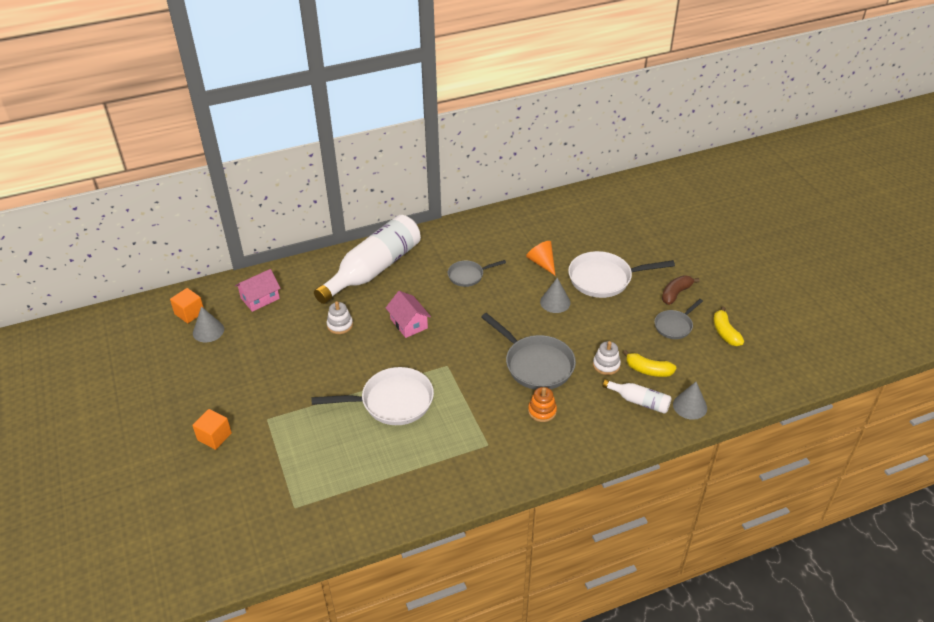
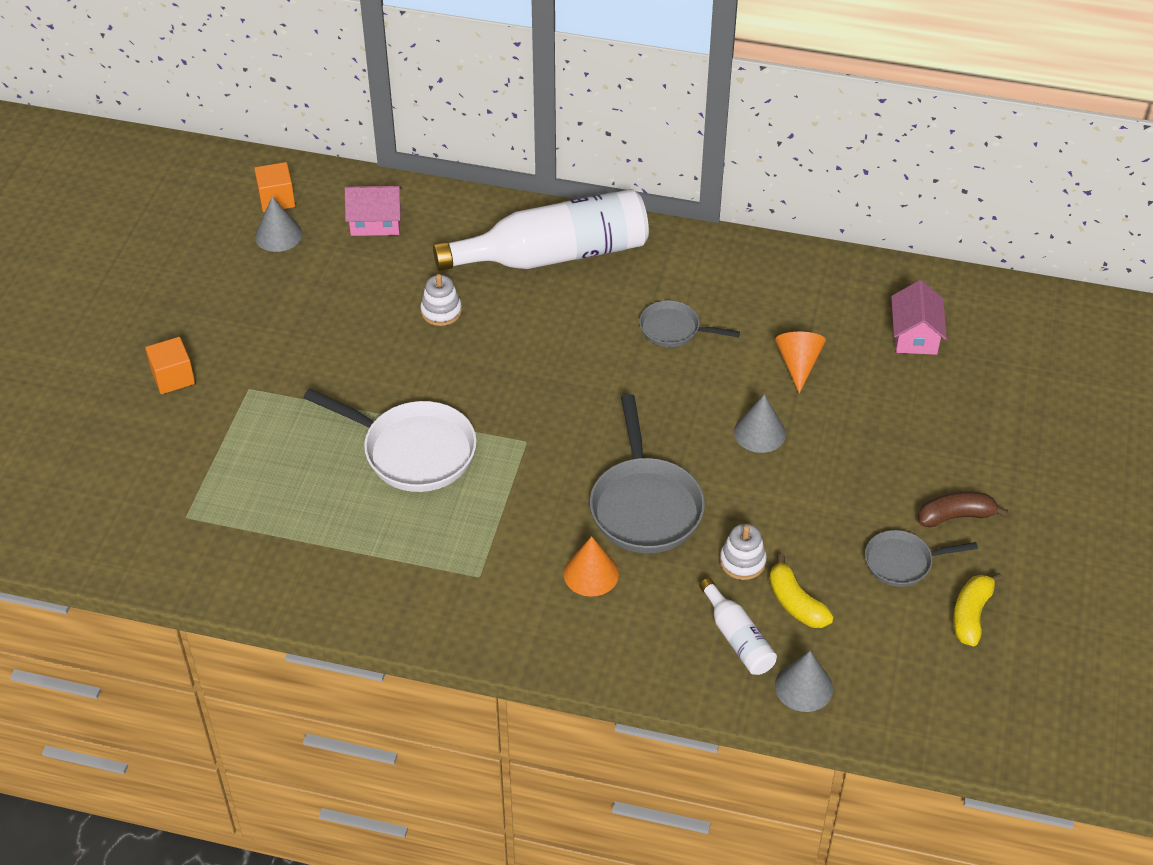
camera: 35 degrees right, 5 degrees up
(408, 323) = (530, 356): pink house -> pink house (915, 335)
(542, 411) = (591, 573): orange stacking toy -> orange cone
(604, 279) = (867, 436): white pan -> none

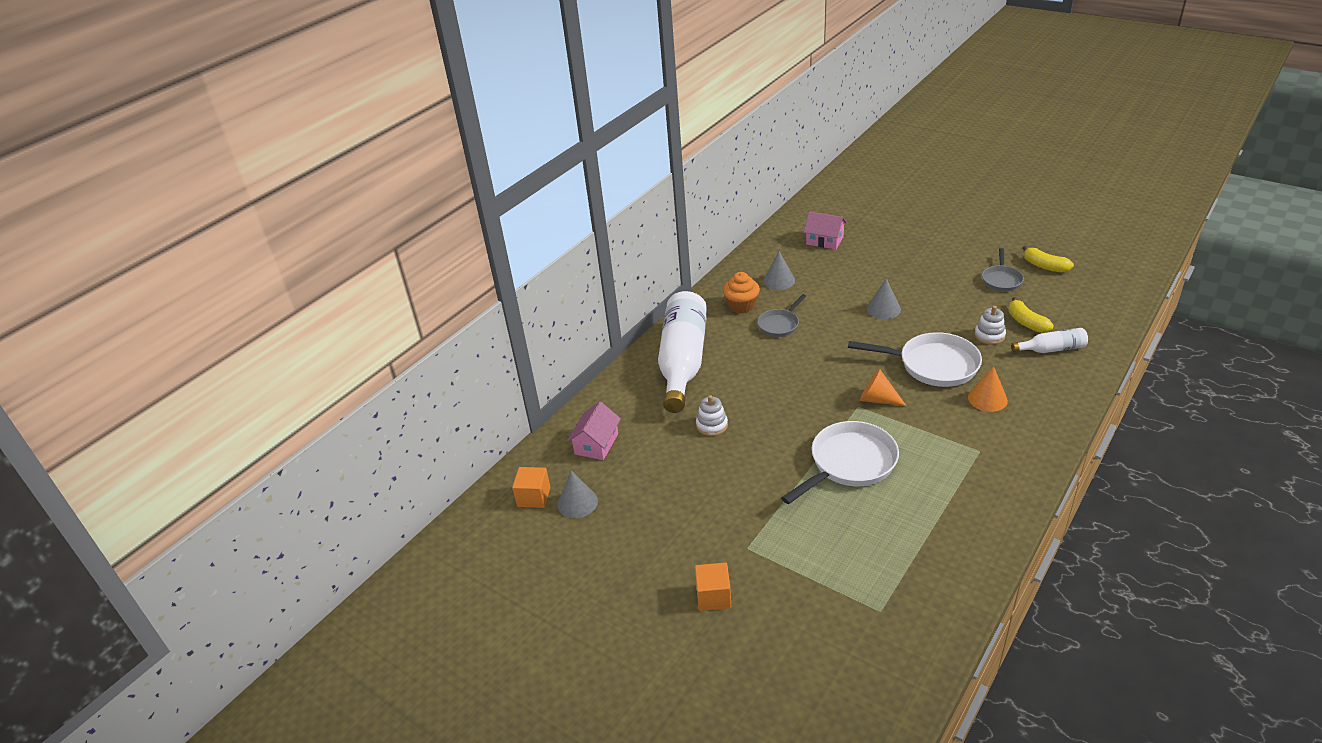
camera: 65 degrees left, 10 degrees down
(645, 506) = (933, 365): grey pan -> white pan
(701, 281) = (741, 306): none -> orange cupcake
(795, 603) = (1026, 322): yellow banana -> yellow banana turned 75 degrees clockwise
(798, 364) = (831, 284): orange cone -> orange cone (877, 399)
(803, 687) = (1092, 332): grey cone -> grey cone (779, 280)
(955, 516) = (970, 256): brown banana -> none

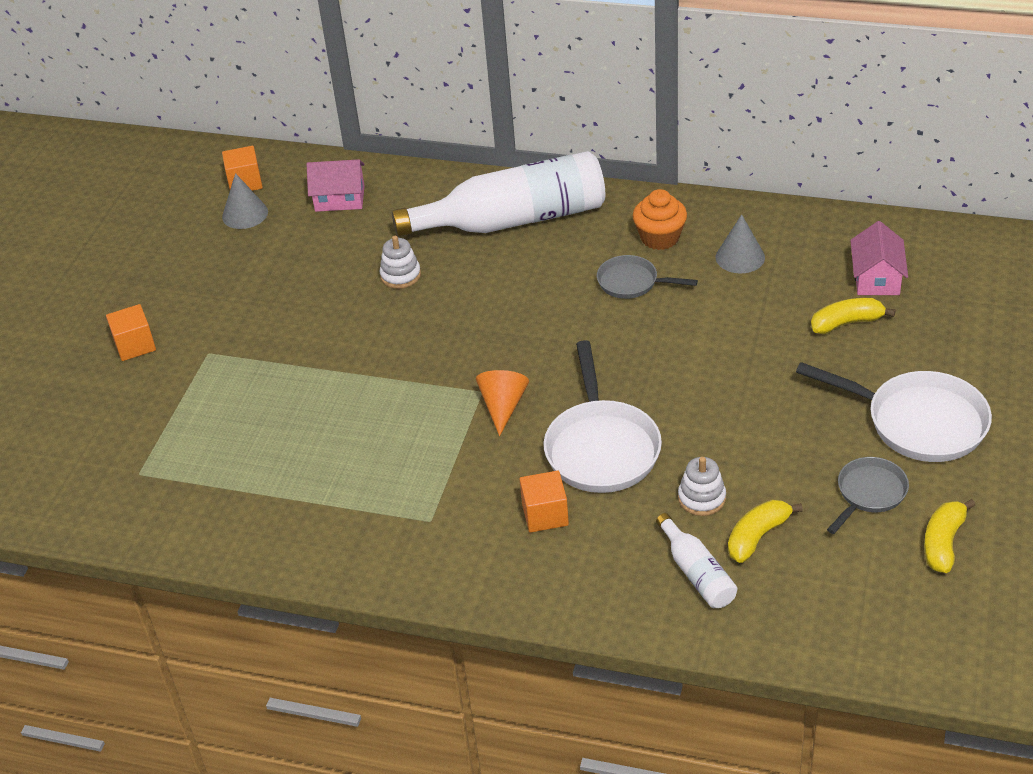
camera: 70 degrees right, 5 degrees up
(849, 464) = (367, 404): white pan -> white pan (918, 422)
(858, 258) = (846, 323): none -> yellow banana
(883, 309) = (719, 375): grey cone -> none
(987, 398) = (545, 514): orange cone -> orange cube
(1001, 280) = (869, 493): grey pan -> grey pan turned 135 degrees clockwise

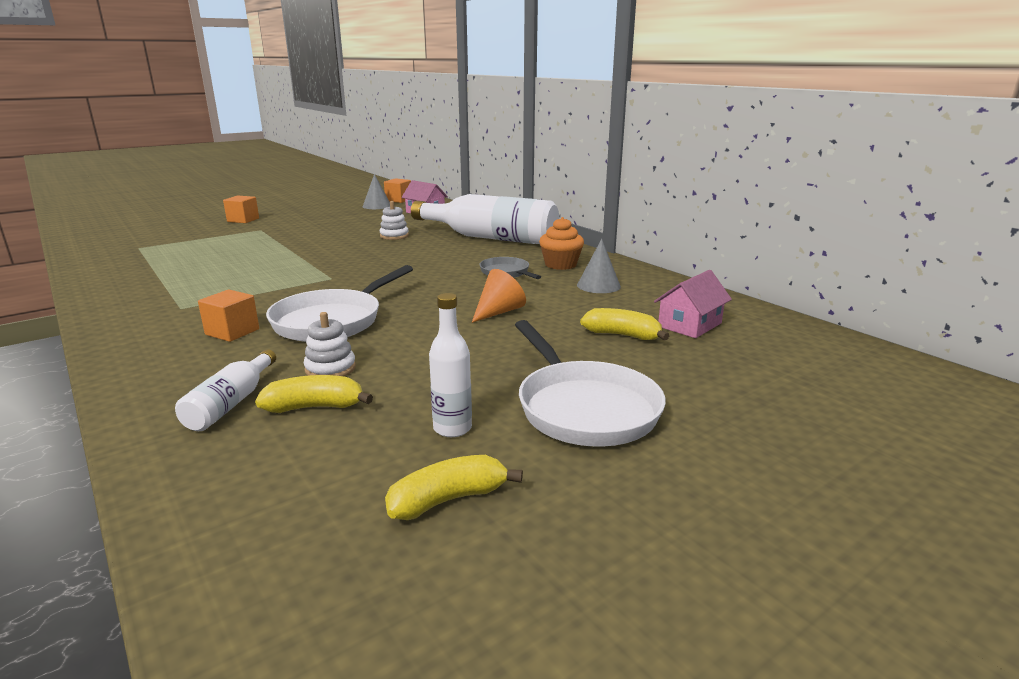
camera: 35 degrees right, 20 degrees down
(503, 406) = (327, 286): orange cone -> orange cone (498, 312)
(869, 493) = (452, 428): grey pan -> white bottle

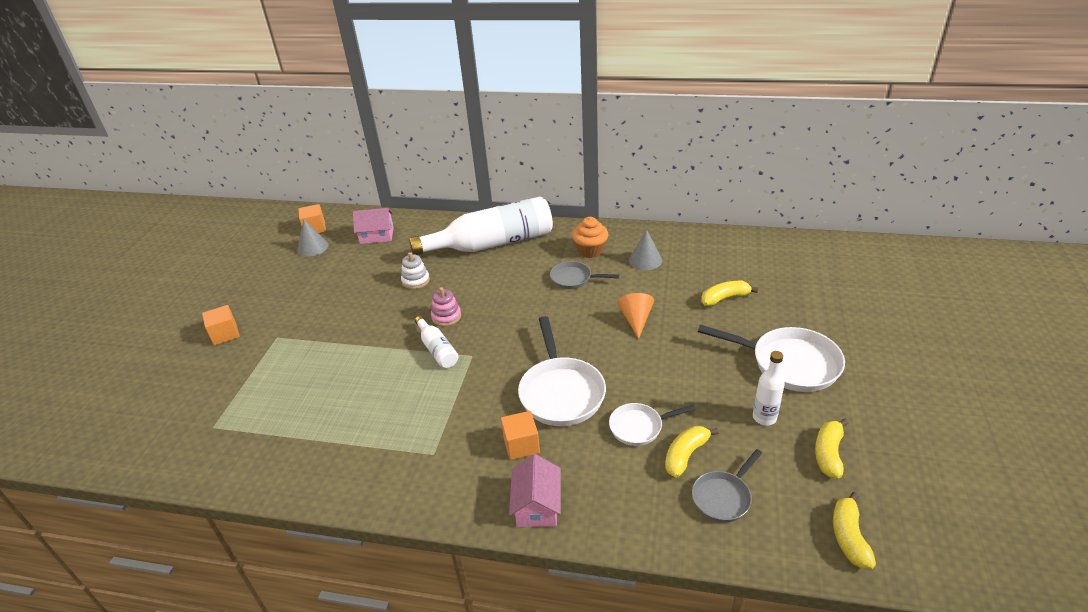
camera: 40 degrees left, 15 degrees up
(231, 403) = (642, 487): white bottle -> white bottle (437, 349)
(264, 454) = (723, 497): none -> grey pan
(279, 587) = (849, 537): none -> yellow banana
(330, 369) = (639, 427): white stacking toy -> white pan
(367, 256) = (446, 316): none -> pink stacking toy
(689, 325) = (739, 269): pink house -> pink house (537, 505)

